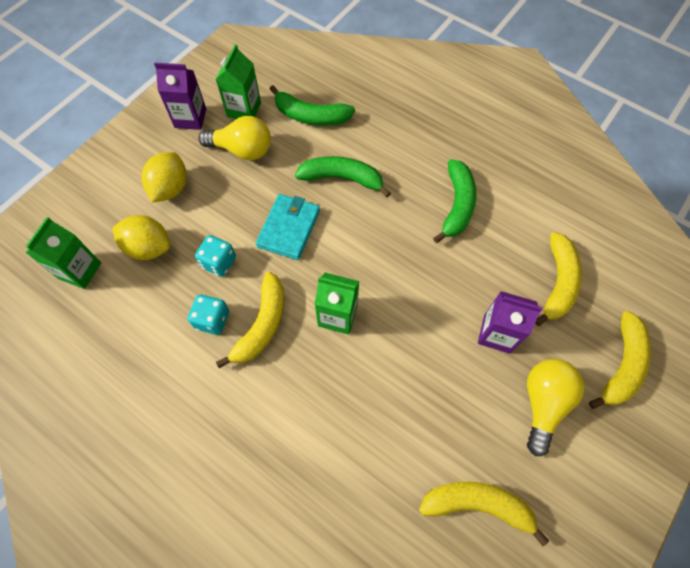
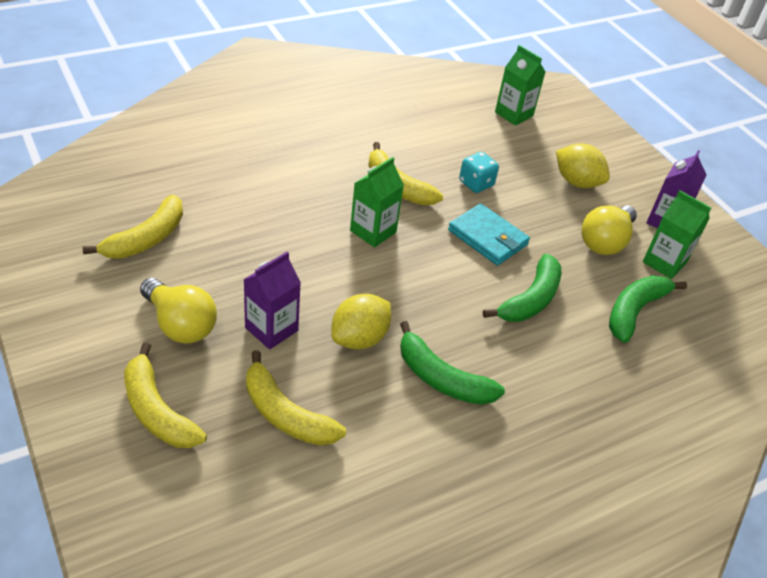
camera: 110 degrees right, 20 degrees down
(149, 247) = (516, 152): yellow lemon -> yellow lemon (359, 338)
(212, 320) = (421, 162): turquoise dice -> none

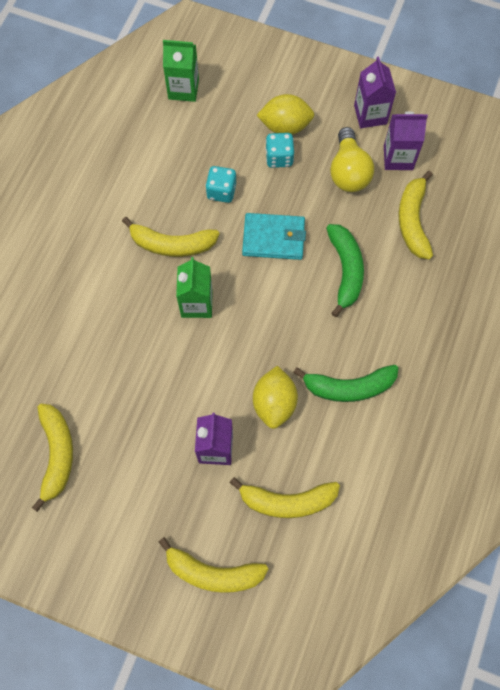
camera: 35 degrees left, 25 degrees up
(180, 324) = (157, 500): yellow light bulb -> none
(550, 196) = (279, 157): none -> turquoise dice
(634, 311) = (413, 221): green banana -> yellow banana
(664, 262) = (398, 157): green carton -> purple carton

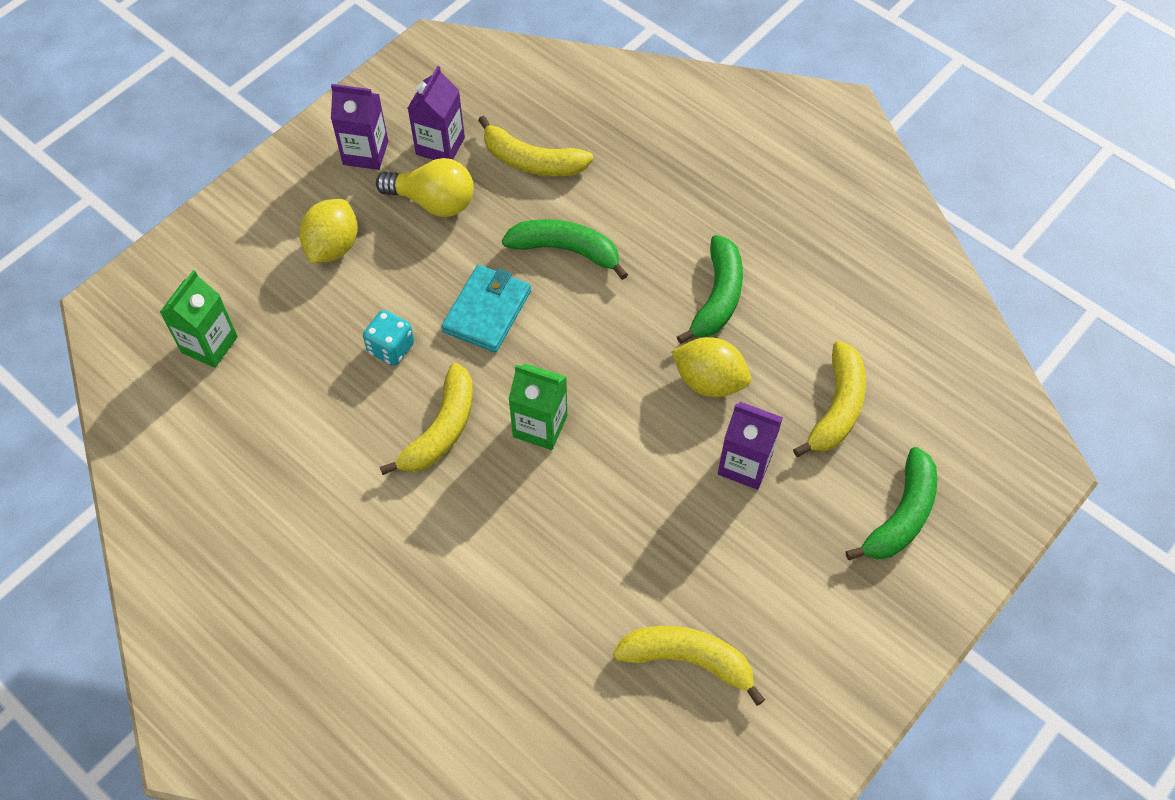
camera: 70 degrees left, 10 degrees down
(213, 572) = (901, 515): yellow banana -> green banana
(279, 157) = (375, 268): turquoise dice -> none

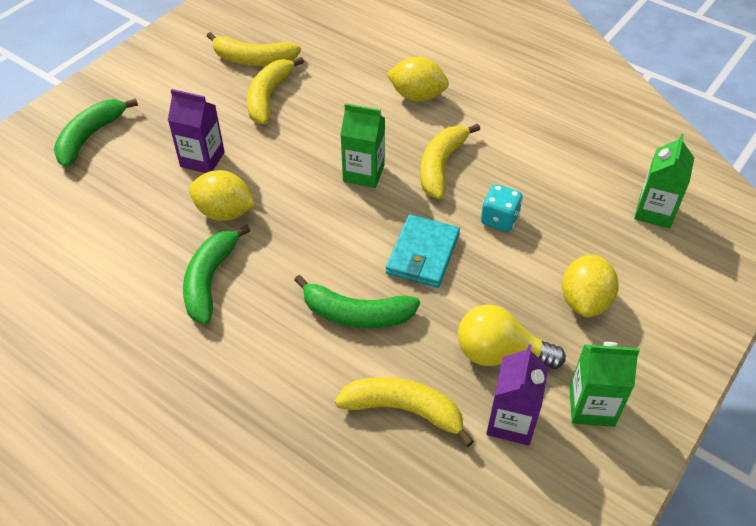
camera: 175 degrees right, 10 degrees down
(365, 153) = (591, 406): purple carton -> green carton
(449, 557) = (417, 96): none -> yellow lemon
(837, 407) = (120, 201): yellow banana -> yellow banana (269, 97)

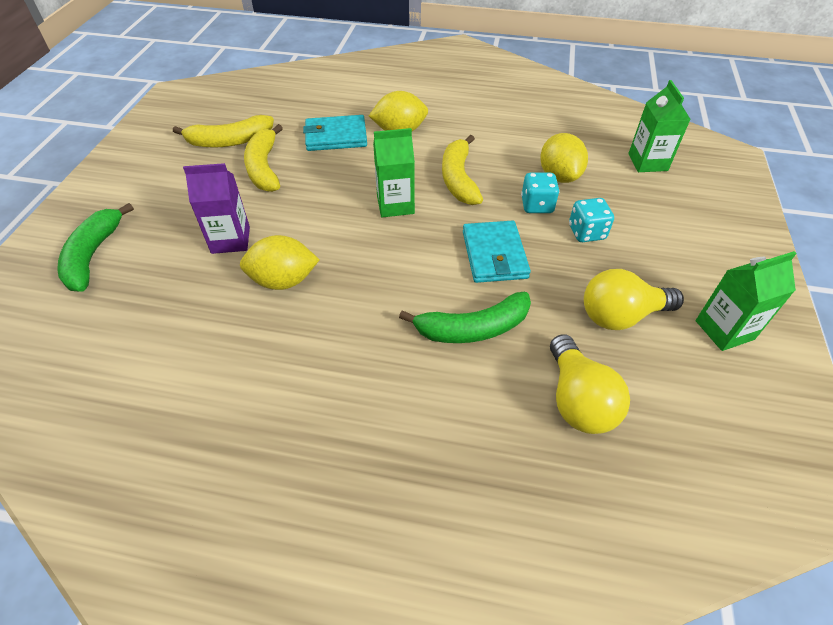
camera: 25 degrees left, 0 degrees up
(210, 280) = (308, 350): green banana -> none
(352, 84) = (336, 136): none -> turquoise wallet
(404, 410) = (578, 400): yellow banana -> yellow light bulb
(511, 421) = (674, 370): purple carton -> none
(529, 264) = (586, 232): none -> turquoise dice
(584, 301) = (651, 246): yellow lemon -> yellow lemon (559, 176)

